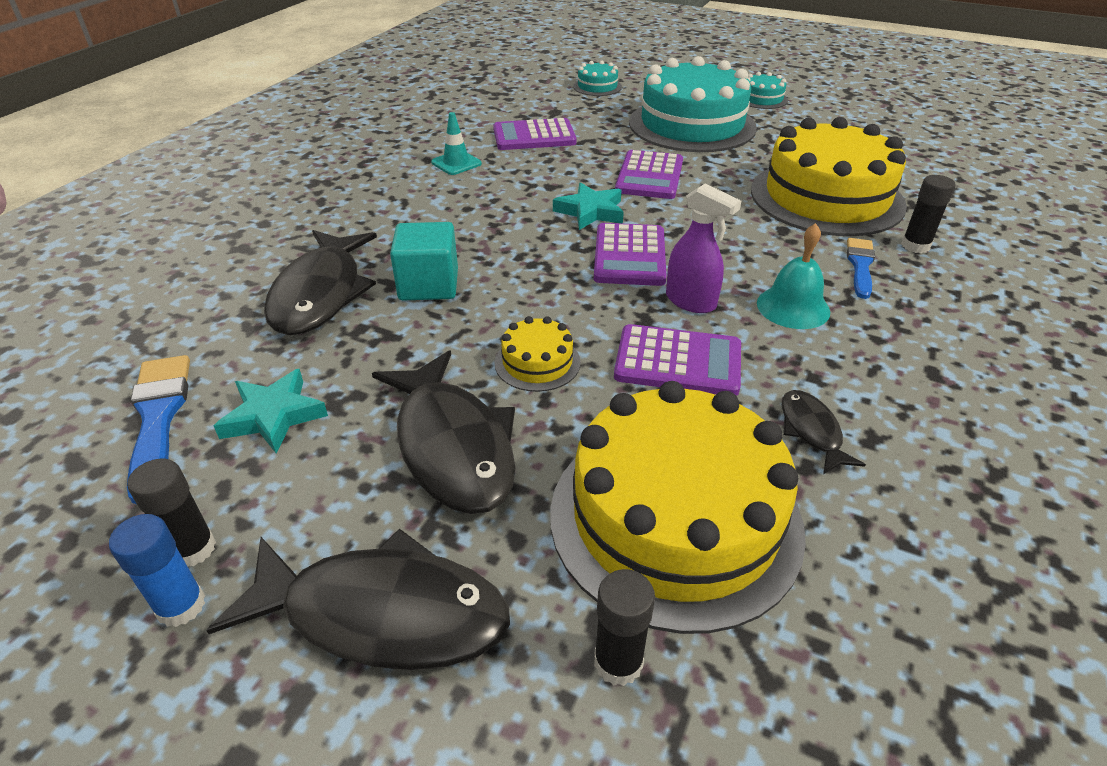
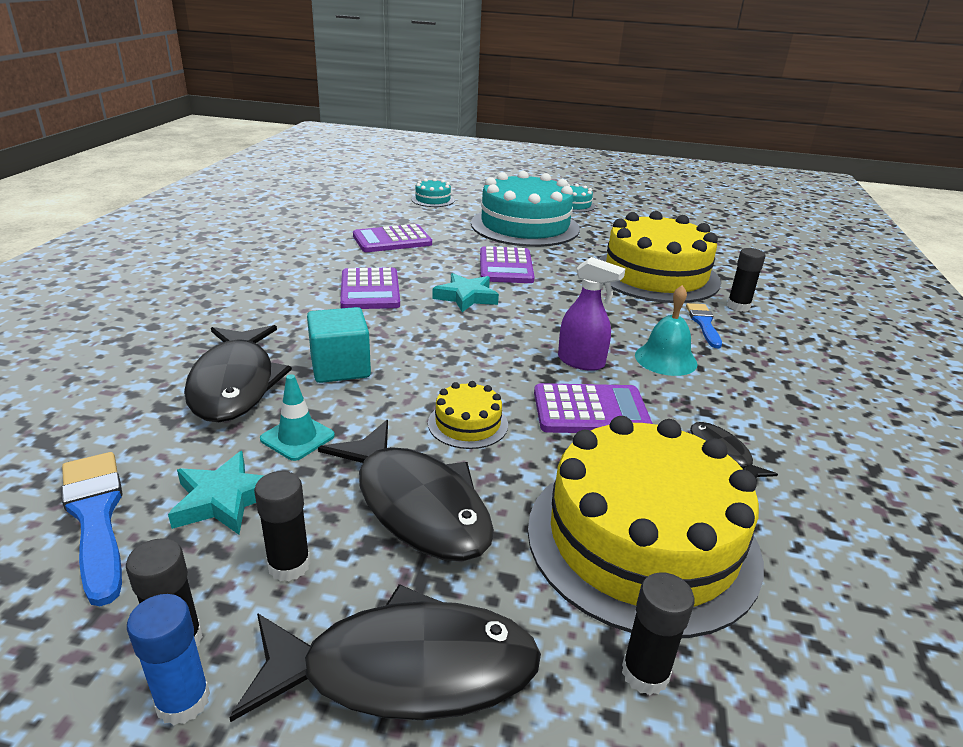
camera: 15 degrees left, 10 degrees down
(311, 491) = (289, 565): none -> black glue stick
(456, 163) = (328, 265): turquoise traffic cone -> turquoise traffic cone (297, 437)
(629, 256) = (514, 330): purple calculator -> purple calculator (370, 290)

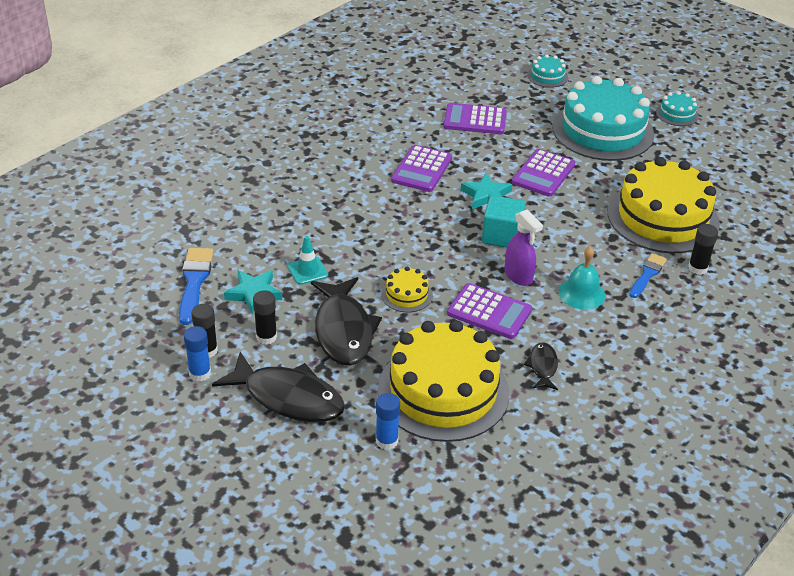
camera: 30 degrees right, 10 degrees up
(235, 384) = (293, 223): black fish -> none
(340, 367) = (359, 230): turquoise cube -> turquoise cube (501, 236)
(645, 673) = (386, 441): black glue stick -> blue glue stick

